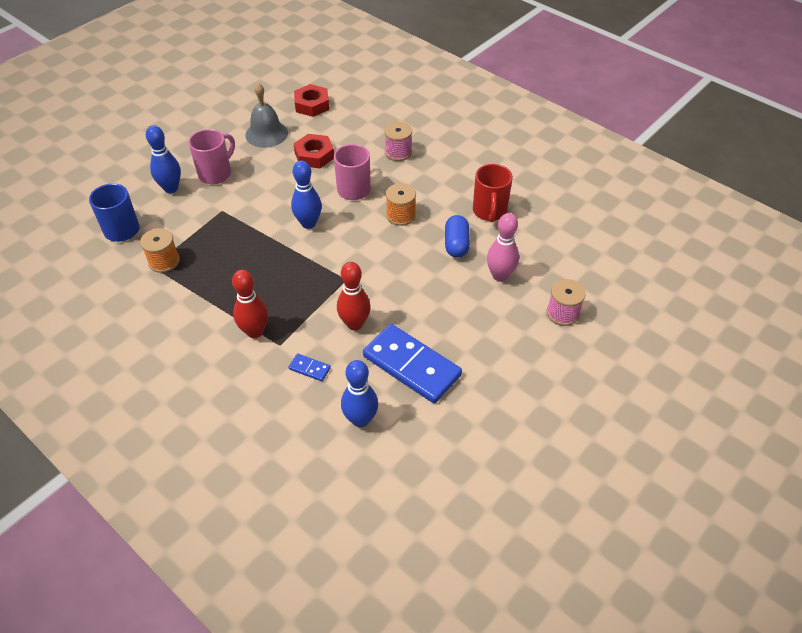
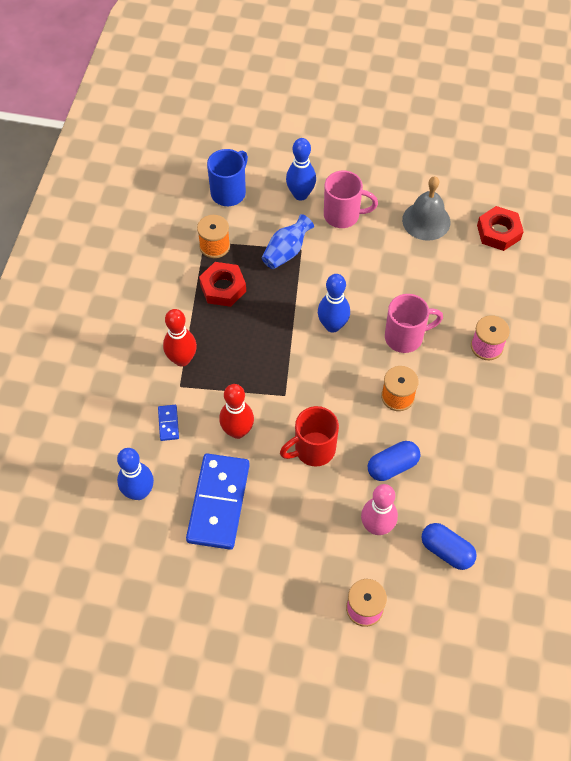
camera: 60 degrees right, 10 degrees up
(215, 220) = (286, 252): none -> blue vase
(314, 155) = (426, 277): red nut -> red nut (223, 288)
(489, 211) = (461, 475): red mug -> red mug (313, 449)
(544, 246) = (446, 551): none -> blue capsule

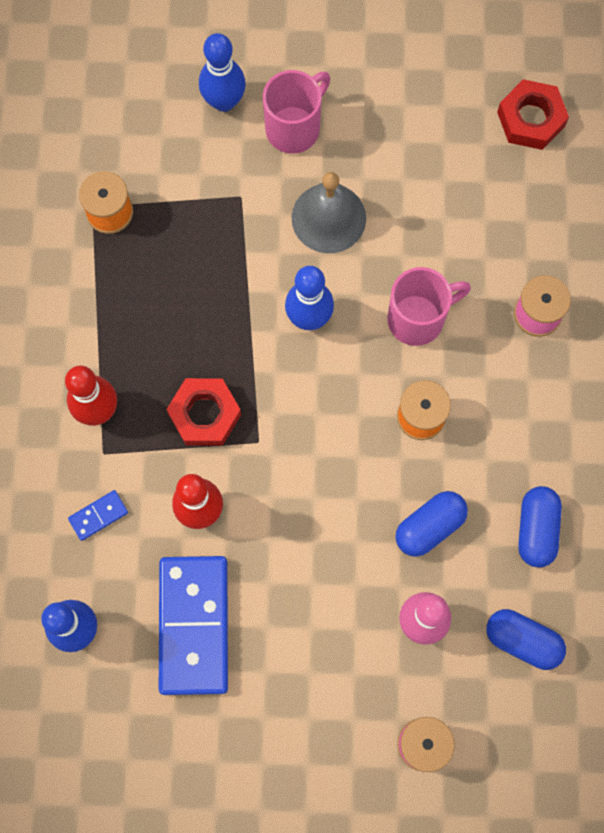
camera: 10 degrees left, 15 degrees up
(168, 423) = (98, 516): blue domino -> blue domino turned 75 degrees clockwise
(223, 288) = (135, 281): red nut -> red nut (204, 414)
(229, 192) = (114, 115): blue mug -> none
(286, 252) = (219, 204): blue vase -> none
(313, 449) = (313, 521): red mug -> none
(343, 215) = (294, 127): pink mug -> pink mug turned 45 degrees counterclockwise
(426, 221) = (420, 116): grey bell -> grey bell (328, 218)
(467, 480) = (536, 529): none -> blue capsule

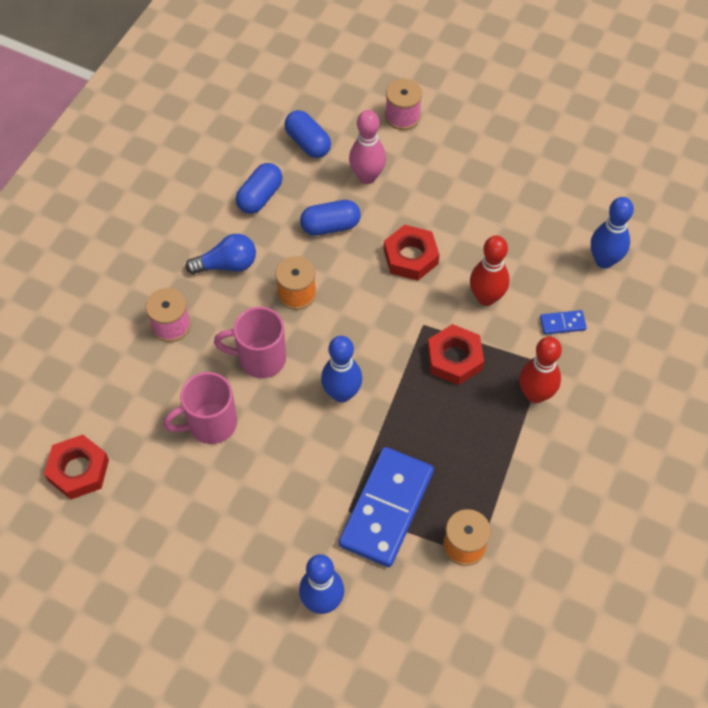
camera: 155 degrees left, 15 degrees down
(193, 625) = (521, 232): blue domino -> blue domino (386, 508)
(294, 127) = (274, 550): pink mug -> pink mug (210, 424)
(313, 527) = (411, 257): none -> red nut
(328, 218) = (286, 462): grey bell -> none
(521, 417) = (227, 265): none -> blue light bulb

